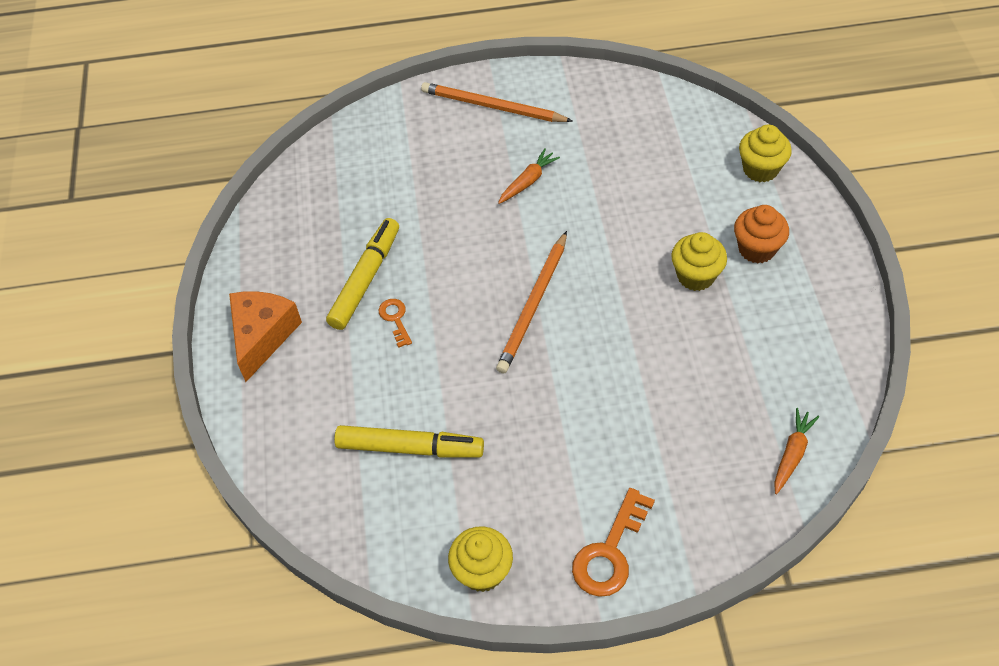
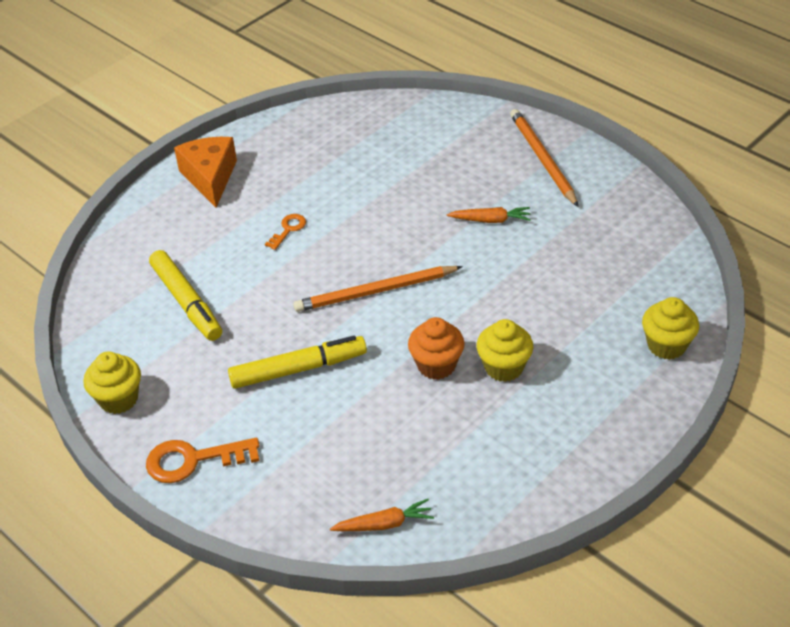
camera: 50 degrees right, 10 degrees down
(262, 336) = (210, 177): orange cheese -> orange cheese turned 75 degrees counterclockwise
(365, 279) = (307, 194): yellow marker -> yellow marker (298, 369)
(756, 249) = (575, 389): orange cupcake -> orange cupcake (436, 365)

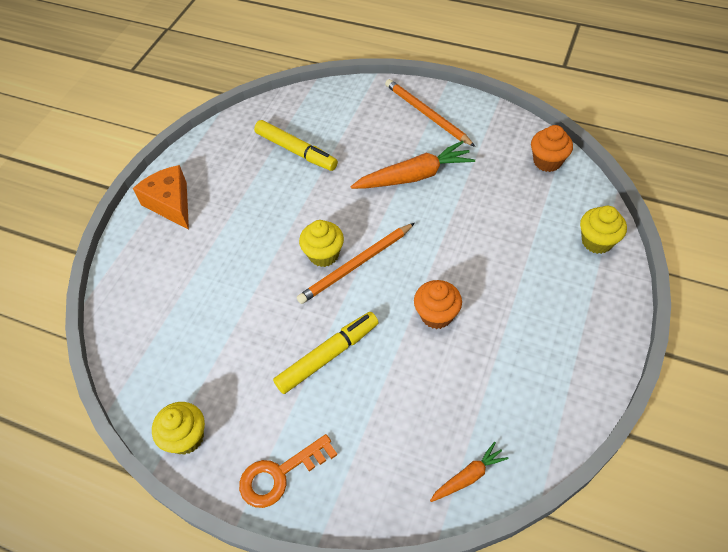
camera: 20 degrees left, 10 degrees up
(187, 302) = (204, 324): yellow marker -> yellow marker (296, 151)
(288, 229) = (258, 231): orange key -> none
(490, 220) = (414, 176): orange carrot -> orange carrot, size x1.87
(504, 367) = (489, 299): yellow cupcake -> yellow cupcake (323, 254)
(658, 246) = (547, 161): none -> orange cupcake

